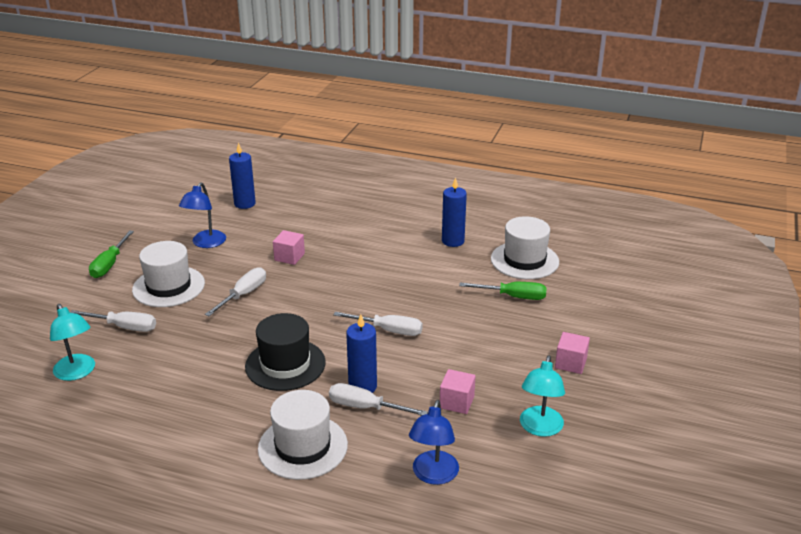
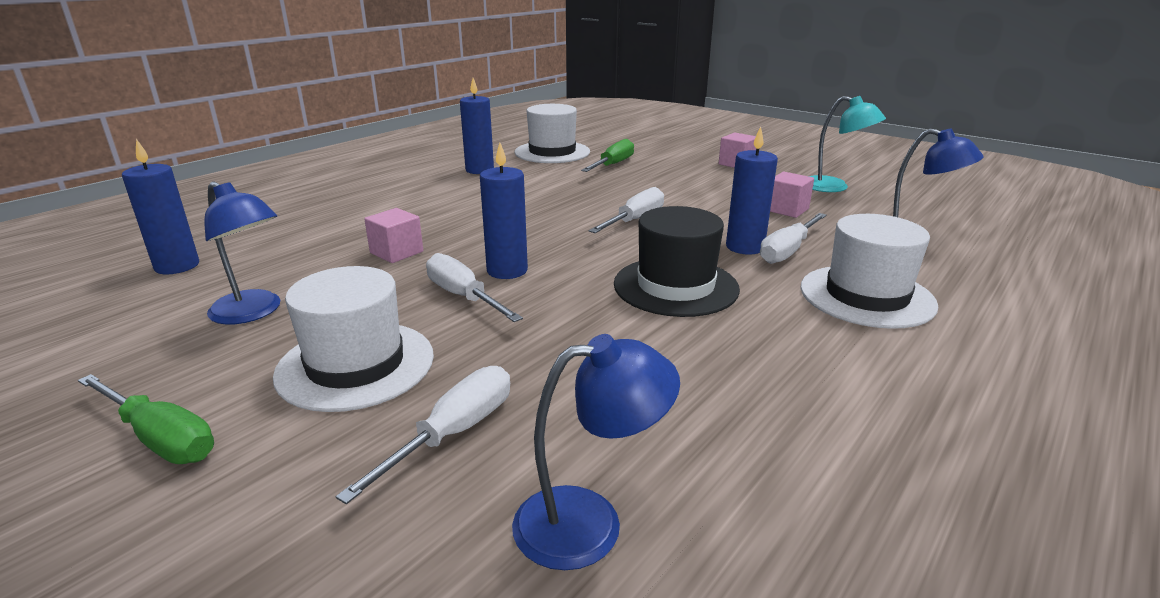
camera: 70 degrees left, 5 degrees down
(77, 373) = (590, 522): turquoise lamp -> blue lamp
(281, 299) = (507, 270): none -> blue candle

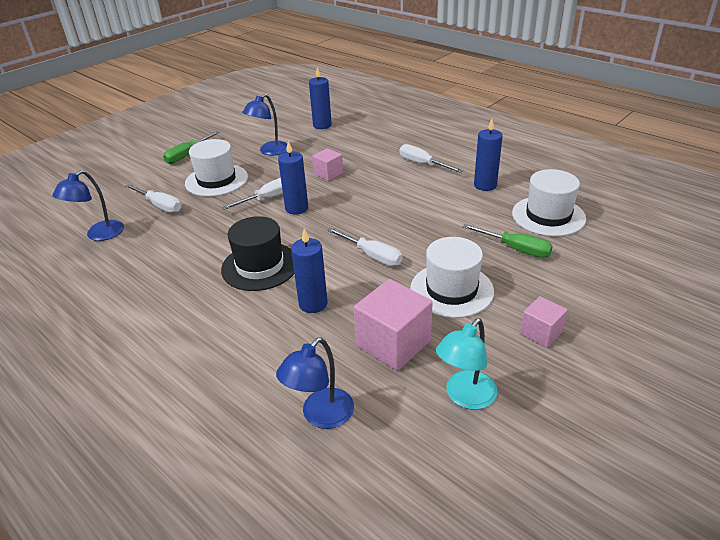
camera: 95 degrees right, 10 degrees up
(590, 522) = (99, 235): blue lamp -> blue lamp turned 45 degrees clockwise
(787, 210) = (393, 343): pink cube -> pink cube, size x1.75
(788, 251) = (302, 325): white screwdriver -> white screwdriver (422, 164)
(866, 296) = (220, 348): white hat -> white hat (451, 290)

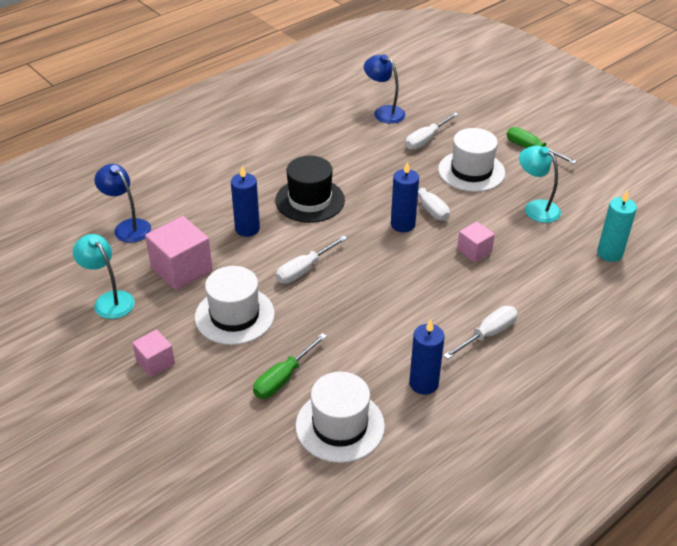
camera: 95 degrees right, 5 degrees up
(269, 151) = (536, 208): blue lamp -> turquoise lamp
(322, 125) = (609, 253): blue candle -> turquoise candle

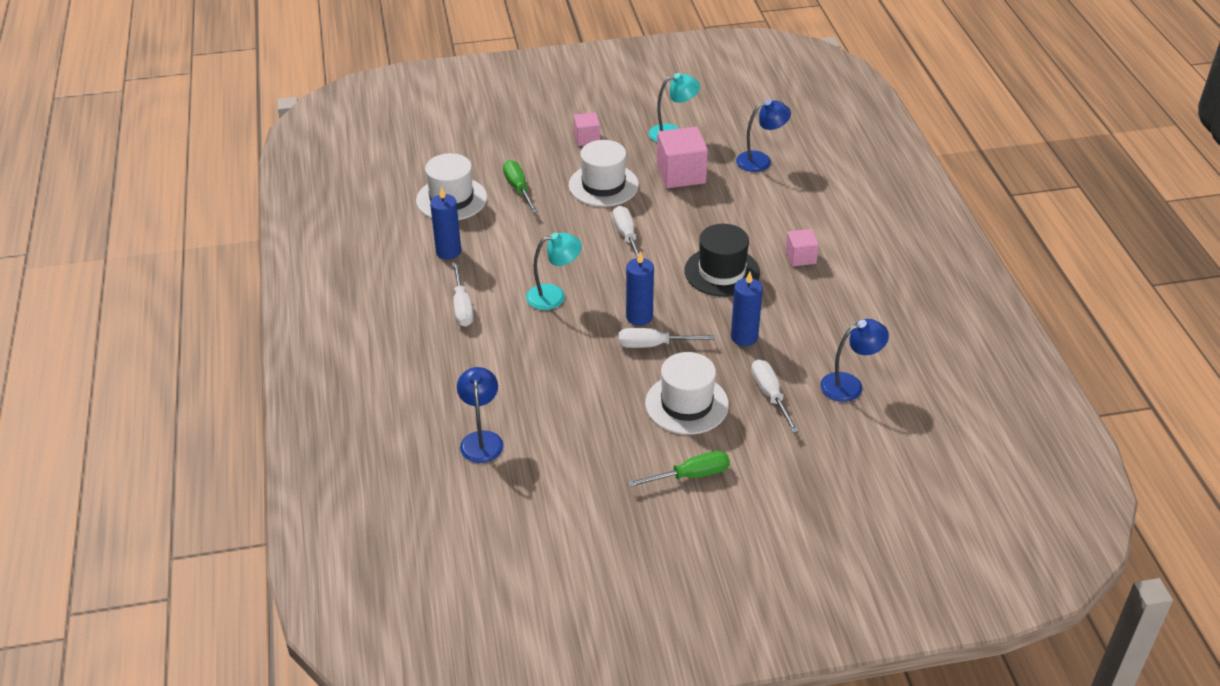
camera: 120 degrees right, 0 degrees up
(247, 229) = (707, 222): blue candle -> blue candle (744, 337)
(474, 251) = (564, 346): pink cube -> pink cube (800, 257)
(536, 208) = (590, 423): turquoise lamp -> turquoise lamp (554, 296)
(609, 253) = (481, 439): turquoise candle -> blue lamp

